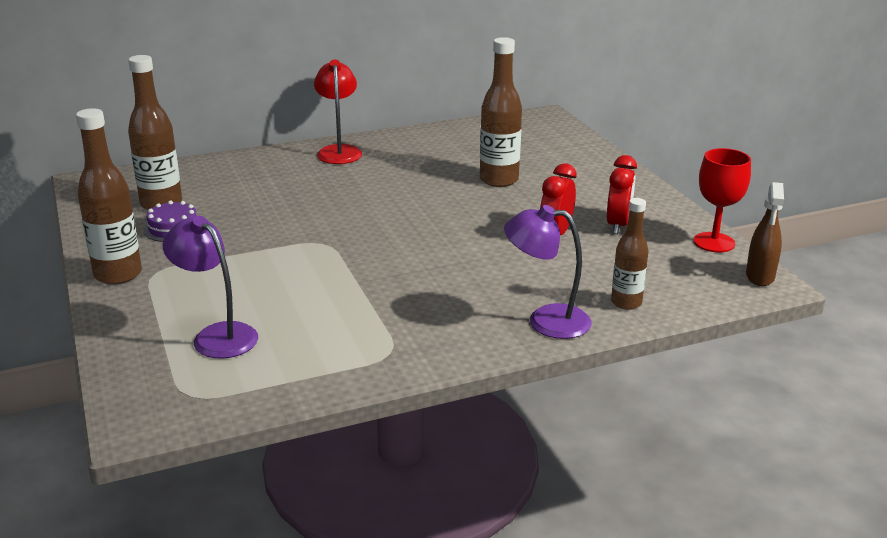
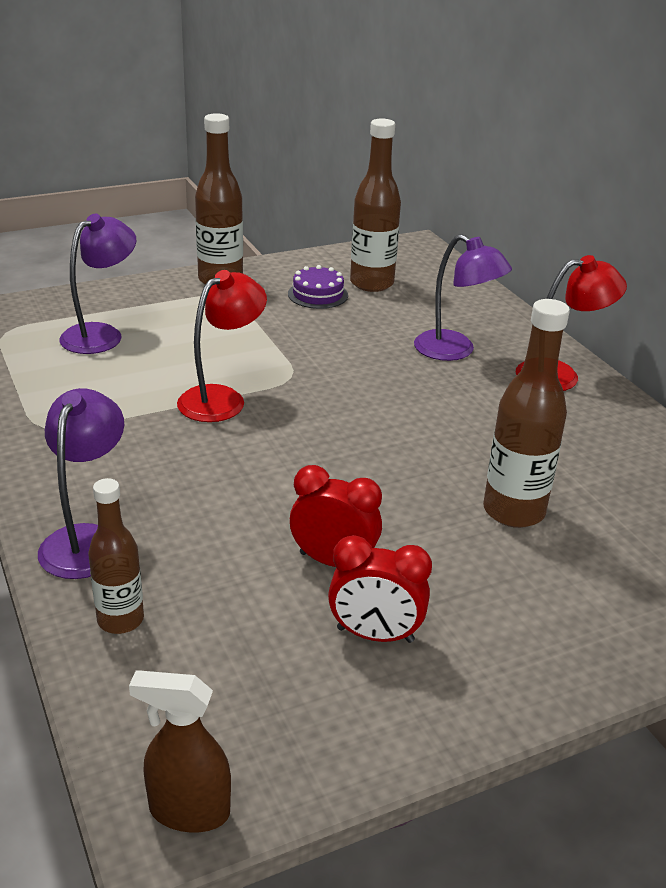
camera: 85 degrees right, 5 degrees up
(295, 181) = (455, 351): none -> purple lamp
(352, 272) = (222, 398): none -> red lamp
(714, 242) = (322, 762): red goblet -> none

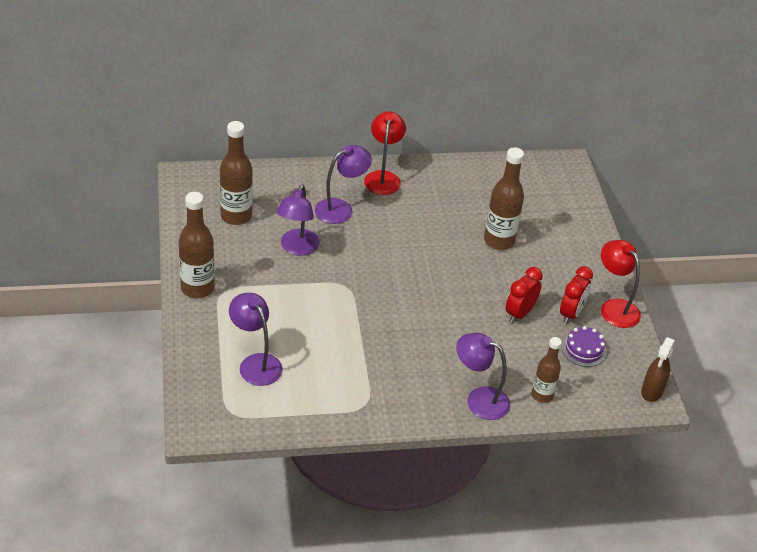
camera: 75 degrees left, 10 degrees up
(222, 398) = (359, 321): red lamp -> red lamp (614, 307)
(318, 294) = (241, 246): purple cake -> purple cake (584, 349)
(343, 331) = (297, 248): none -> purple lamp

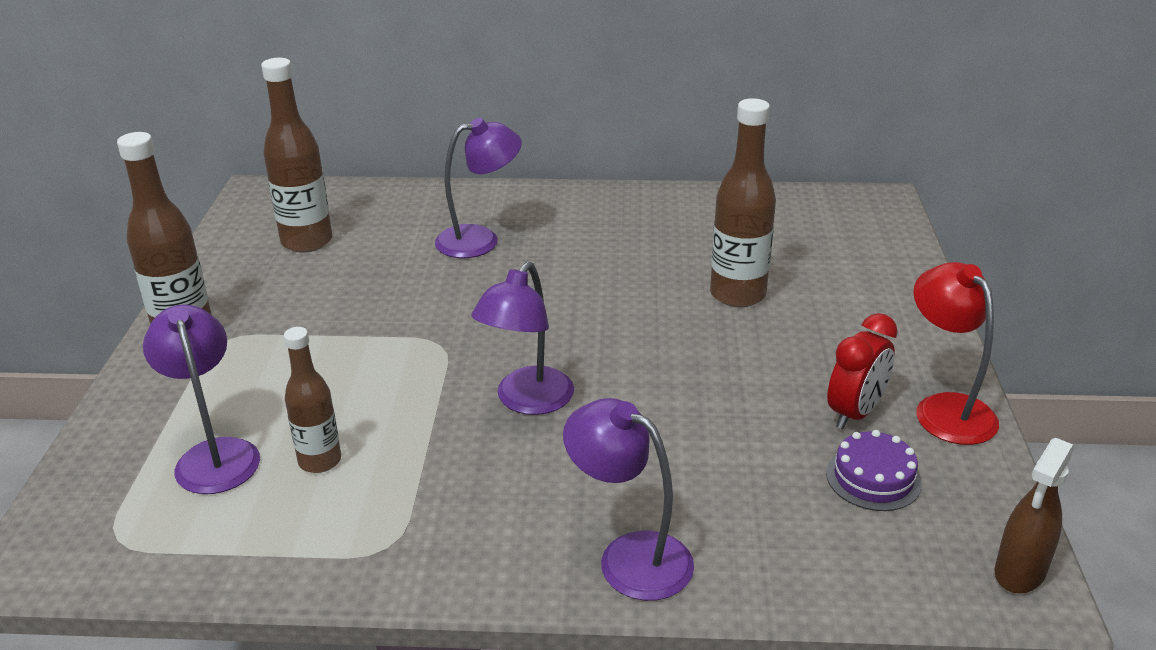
camera: 15 degrees right, 10 degrees down
(297, 248) = (382, 287): purple lamp -> purple lamp (527, 401)
(383, 177) = (565, 205): red lamp -> none
(519, 313) = (751, 406): red clock -> none
(542, 395) = (768, 559): brown bottle -> brown bottle (320, 461)

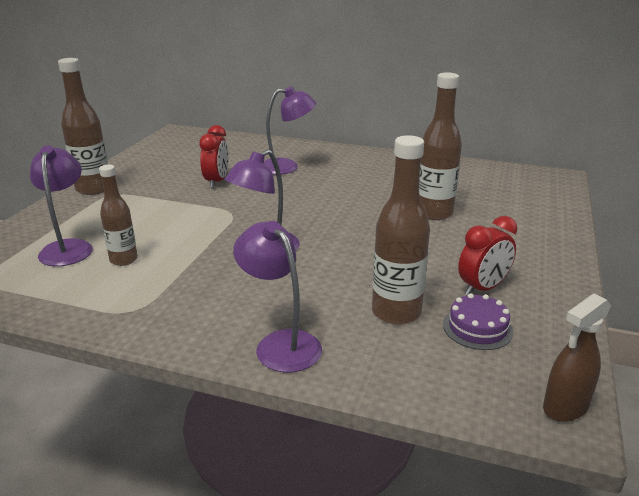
camera: 15 degrees right, 5 degrees down
(307, 241) = (188, 156): brown bottle -> brown bottle (396, 312)
(383, 287) = (216, 182): none -> red clock
(945, 408) = (552, 296): red lamp -> none

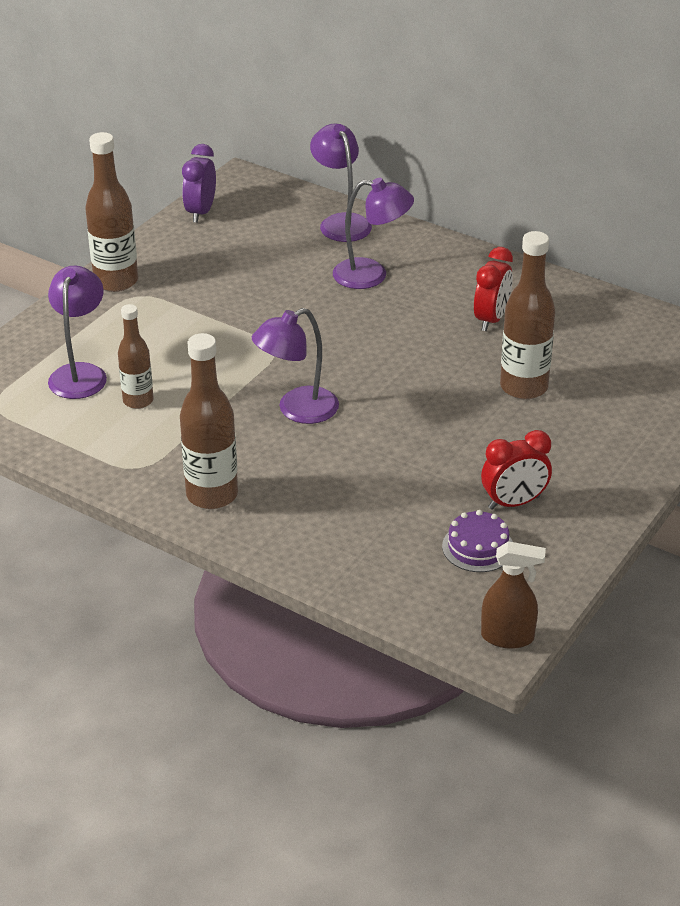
camera: 15 degrees right, 10 degrees up
(152, 149) = (201, 212): none -> purple clock
(216, 182) = (270, 291): red clock -> red clock (491, 319)
(280, 343) = (273, 529): purple lamp -> purple lamp (341, 222)
(396, 312) = (404, 515): brown bottle -> brown bottle (212, 495)
(565, 407) = (508, 637): brown spray bottle -> brown spray bottle turned 150 degrees counterclockwise

